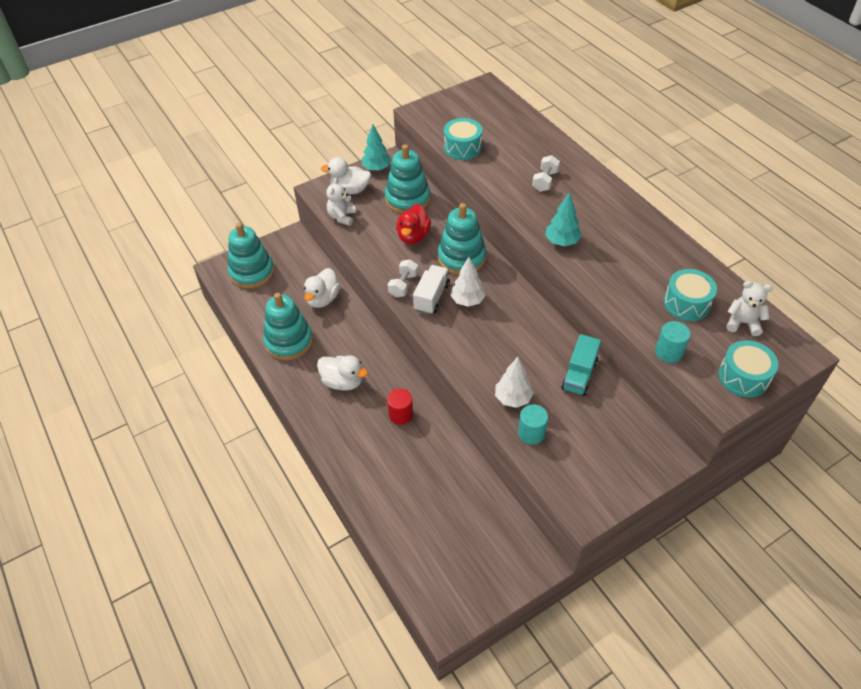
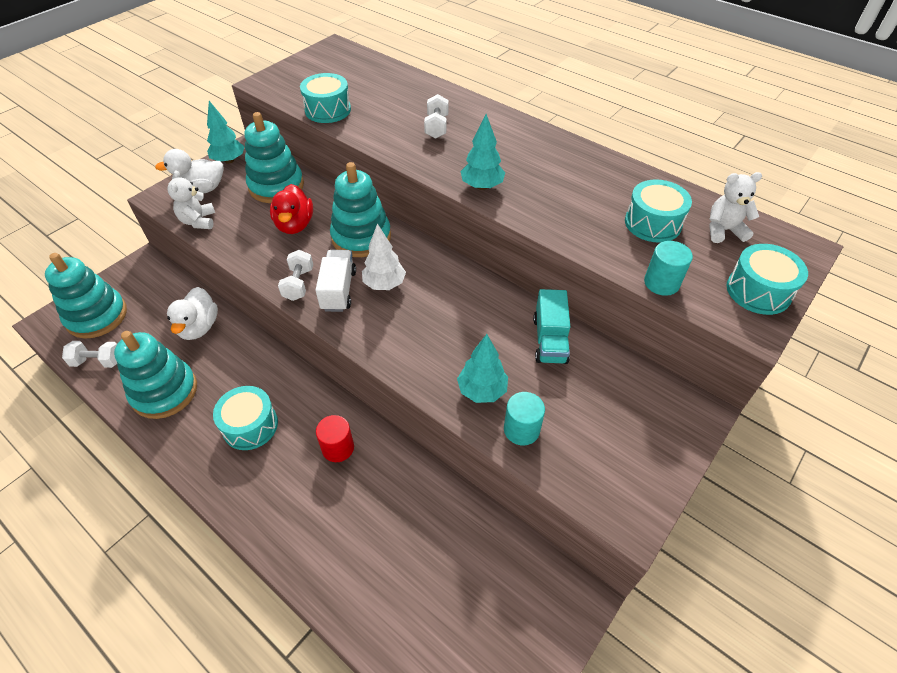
camera: 20 degrees left, 0 degrees up
(247, 307) = (98, 361): none -> white dumbbell
(343, 382) = (250, 425): white duck -> turquoise drum
(513, 398) = (482, 390): white tree -> turquoise tree

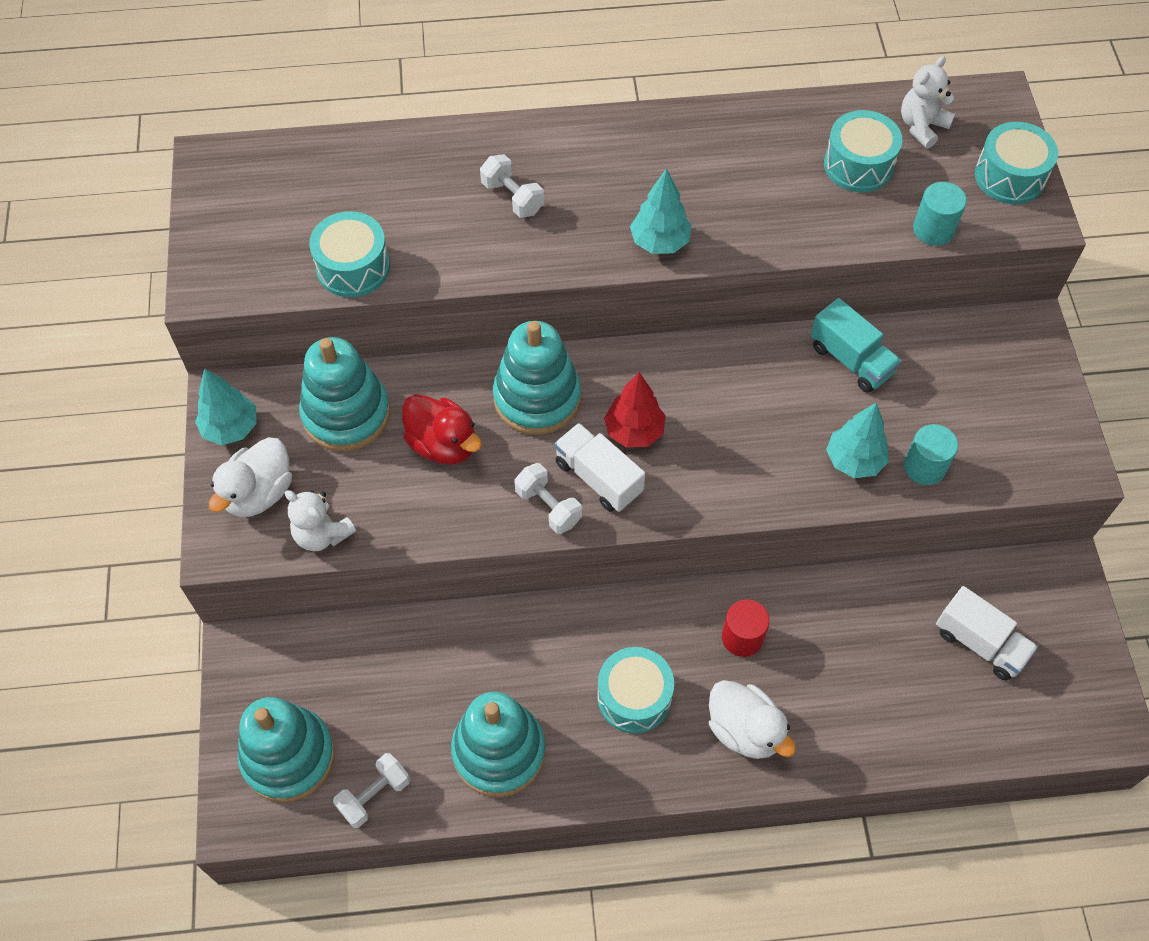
camera: 45 degrees left, 10 degrees up
(199, 327) = (431, 658): white duck -> white duck (744, 730)
(384, 284) = (634, 431): white tree -> red tree
(465, 585) = (980, 643): none -> white truck

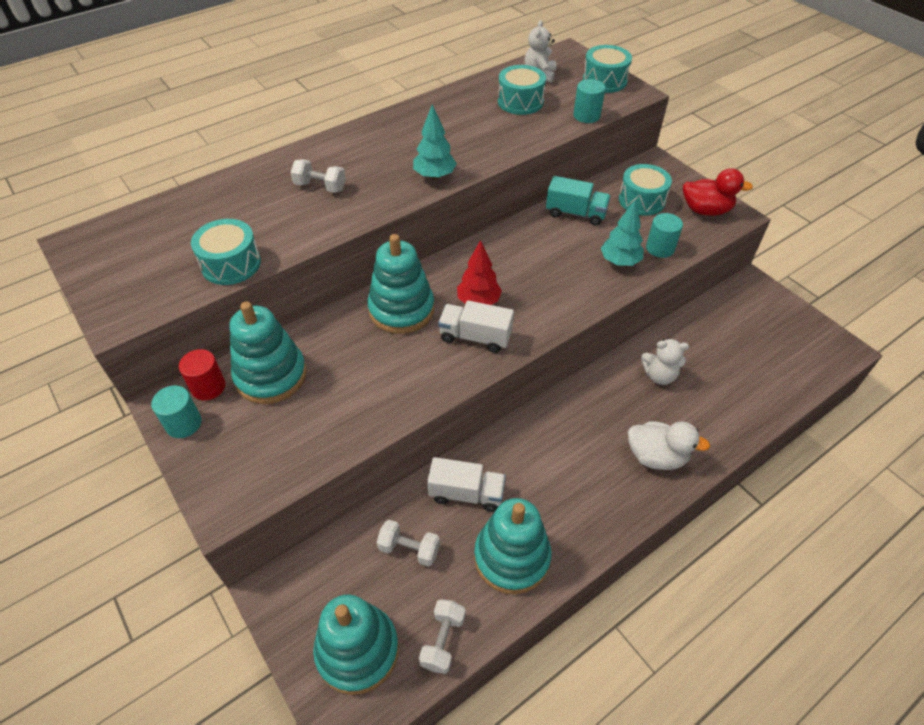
camera: 30 degrees left, 10 degrees down
(231, 428) = (183, 423): turquoise tree -> turquoise cylinder
(259, 493) = (233, 457): white duck -> none
(322, 534) = (302, 461): white teddy bear -> white teddy bear (659, 375)
(443, 444) = (355, 363): red duck -> red duck (705, 210)
(548, 506) = (455, 368): white dumbbell -> white dumbbell (409, 549)
(634, 697) = (575, 473): turquoise drum -> turquoise drum (641, 200)
(742, 637) = (613, 403): red cylinder -> red cylinder (208, 387)
(980, 643) = (742, 341): white truck -> white truck (466, 493)

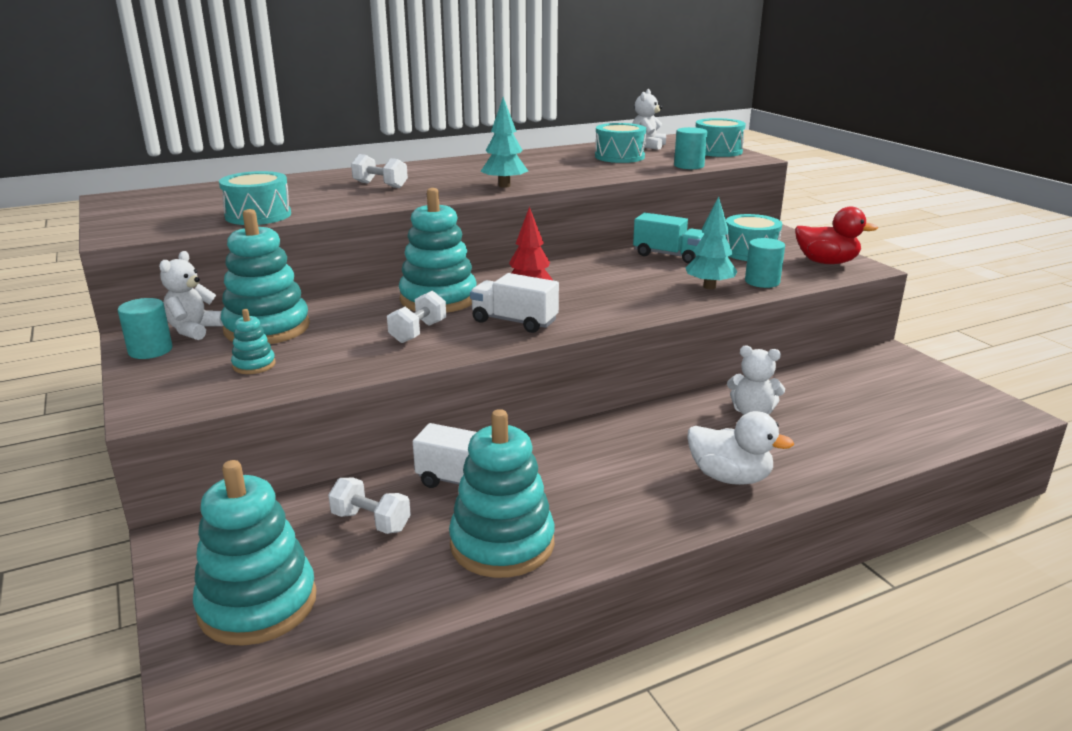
camera: 10 degrees right, 25 degrees down
(208, 387) = (194, 330): red cylinder -> white teddy bear
(282, 433) = (254, 365): none -> turquoise stacking toy
(443, 641) = (375, 610): white dumbbell -> white dumbbell (418, 332)

